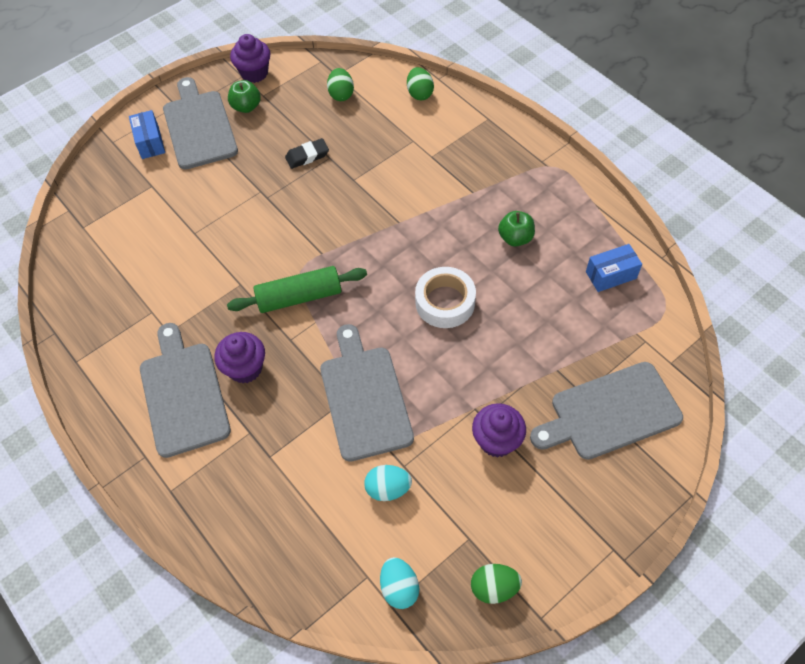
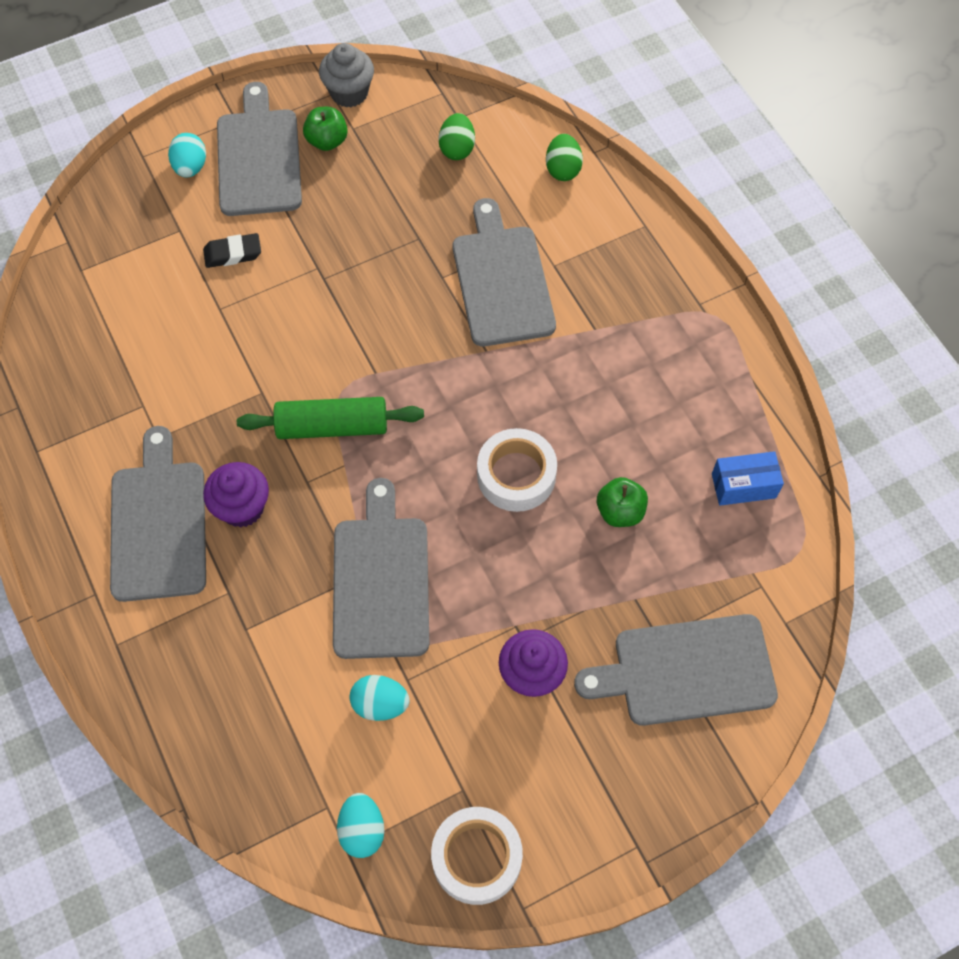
camera: 10 degrees right, 5 degrees up
(150, 142) = (190, 167): blue box -> turquoise egg
(254, 73) = (349, 93): purple cupcake -> grey cupcake
(307, 156) = (390, 230): black eraser -> black eraser (233, 253)
(397, 173) = (501, 280): none -> grey cutting board
(494, 587) = (476, 858): green egg -> white tape
(515, 238) = (633, 406): green apple -> green apple (620, 511)

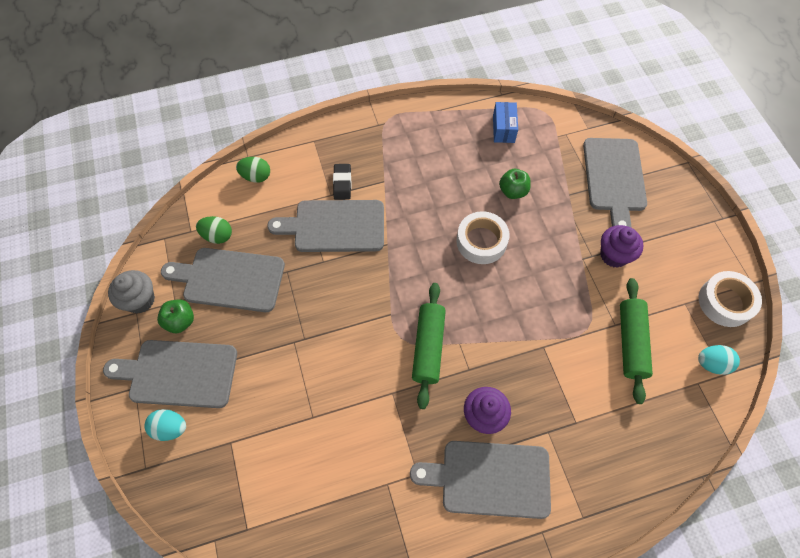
camera: 80 degrees left, 0 degrees up
(233, 253) = (264, 402): black eraser -> black eraser (342, 183)
(380, 704) = (631, 342): turquoise egg -> green rolling pin
(381, 579) = (546, 331): grey cutting board -> grey cutting board (229, 279)

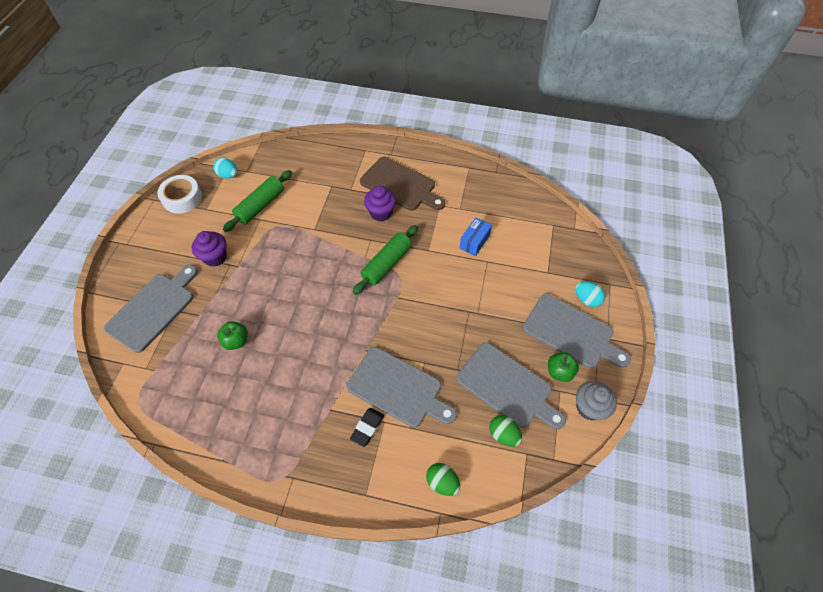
camera: 150 degrees left, 5 degrees down
(481, 241) = (295, 314): white tape -> none
(489, 478) = (400, 185): grey cutting board -> brown cutting board
(503, 129) = (189, 404): blue box -> blue box (474, 242)

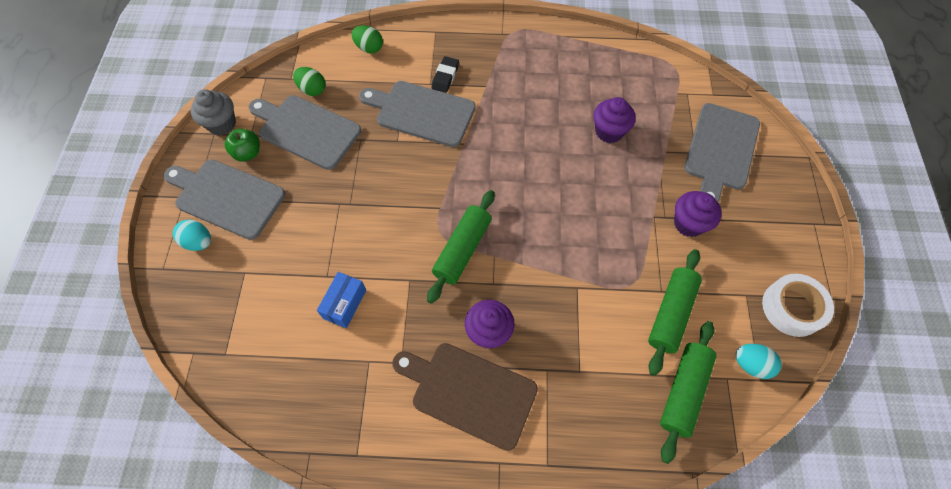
camera: 170 degrees right, 5 degrees up
(236, 341) = (609, 131): green apple -> purple cupcake
(275, 169) = (683, 391): none -> green rolling pin

